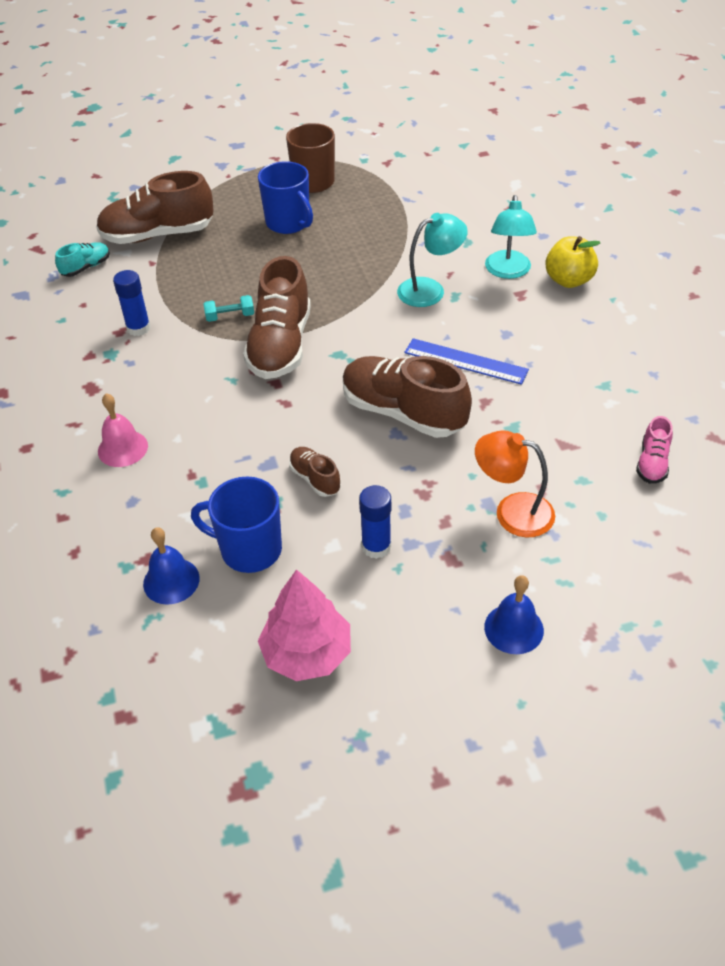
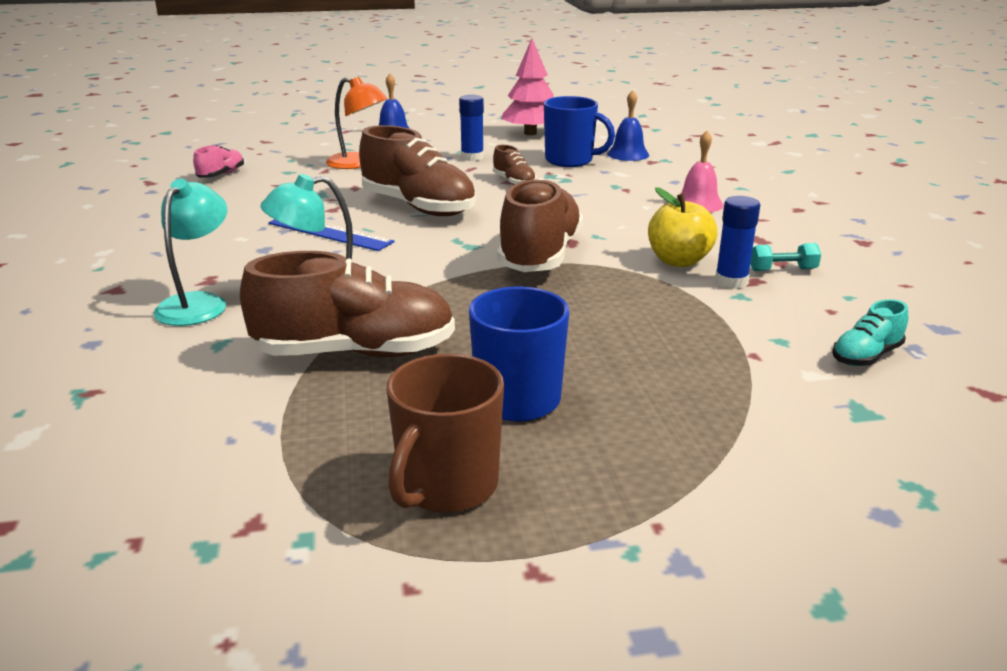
camera: 175 degrees left, 20 degrees down
(158, 235) = (767, 398): brown shoe -> brown shoe (356, 352)
(230, 316) = (608, 284): turquoise dumbbell -> turquoise dumbbell (782, 270)
(568, 280) = (128, 288): yellow apple -> yellow apple (678, 261)

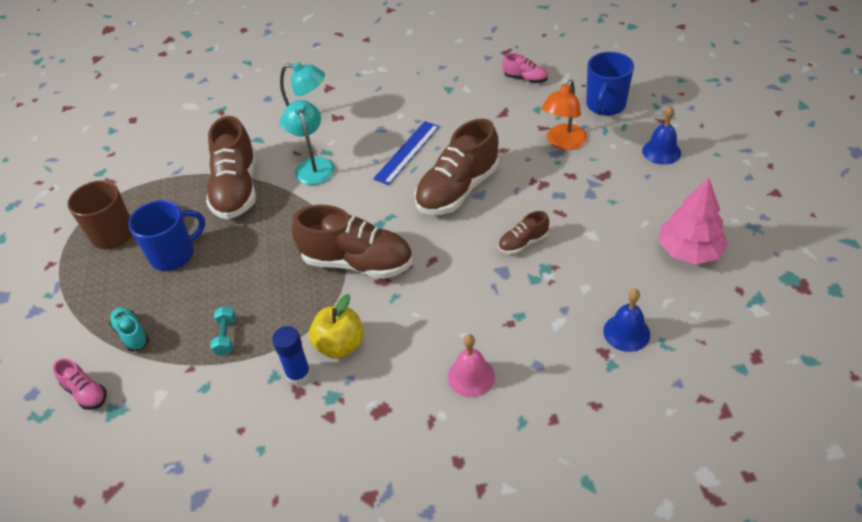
camera: 95 degrees right, 20 degrees up
(472, 157) = (593, 211): blue glue stick -> none
(570, 160) = (595, 283): blue mug -> blue mug (605, 105)
(782, 270) = (315, 414): turquoise dumbbell -> turquoise dumbbell (226, 336)
(846, 447) = (86, 393): none -> pink shoe
(866, 356) = (172, 432): turquoise shoe -> turquoise shoe (132, 334)

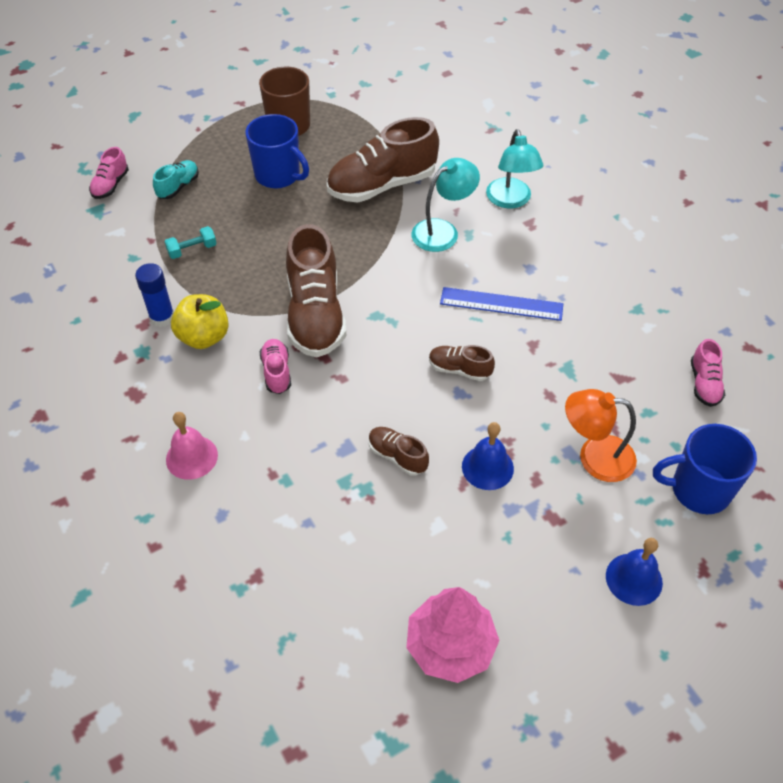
camera: 65 degrees right, 5 degrees up
(406, 300) = (277, 372): none -> pink shoe
(457, 190) = (459, 369): brown shoe -> brown shoe, size x0.48
(626, 332) = (291, 595): blue bell -> blue bell (487, 467)

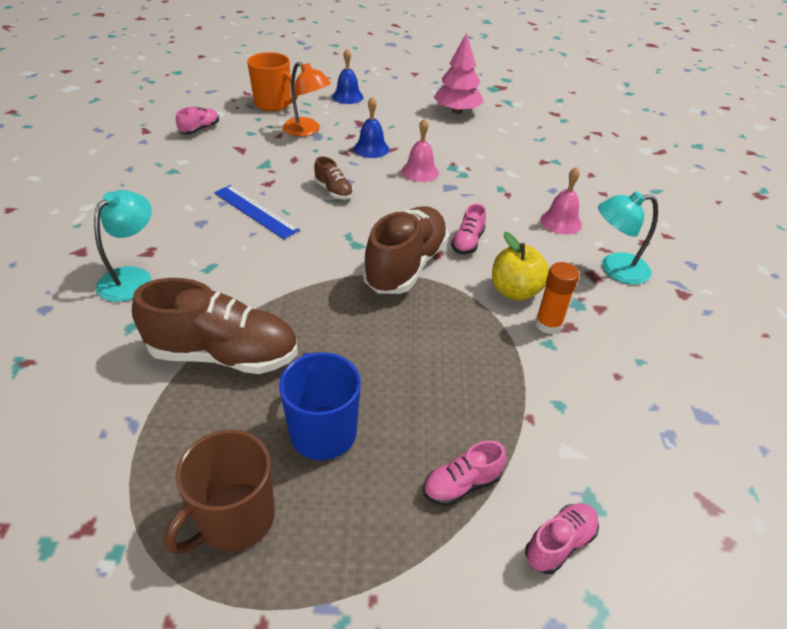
camera: 150 degrees left, 10 degrees down
(162, 317) = (548, 324): blue glue stick -> orange glue stick
(178, 187) = (461, 484): turquoise shoe -> pink shoe
(192, 250) = (486, 381): turquoise dumbbell -> none
(397, 456) = (420, 171): brown shoe -> pink bell
(443, 231) = (226, 280): turquoise lamp -> turquoise lamp (615, 269)
(698, 490) = (273, 104): blue mug -> orange mug

